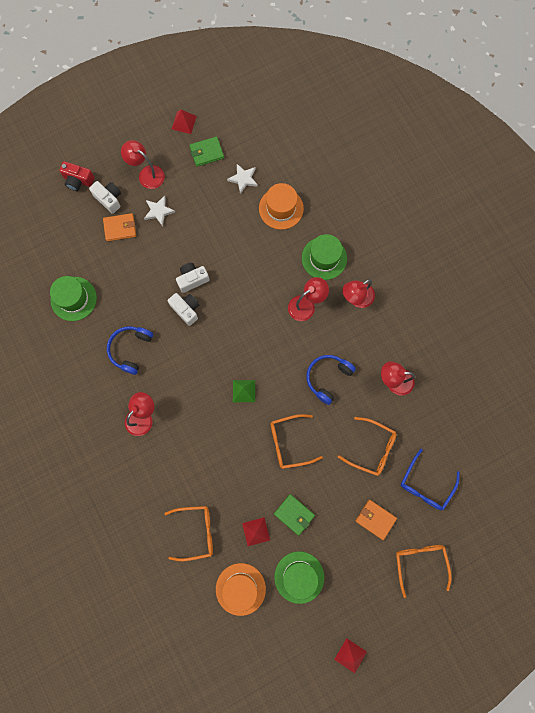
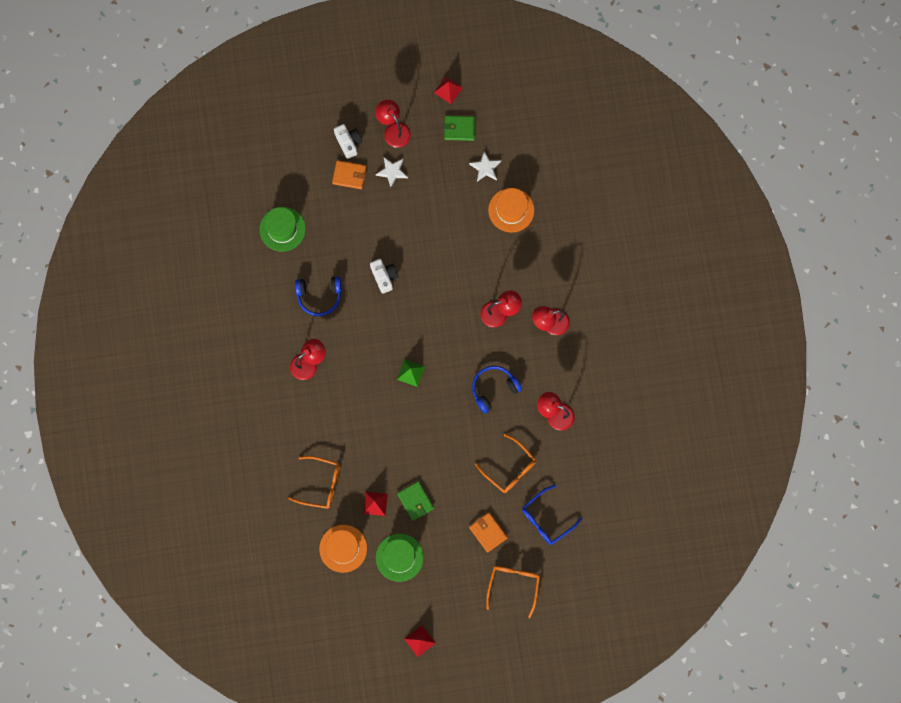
camera: 20 degrees right, 0 degrees up
(78, 180) = (325, 114): red camera -> none
(130, 349) = (319, 296): blue headphones -> blue headphones turned 135 degrees counterclockwise
(192, 279) = (400, 250): white camera -> none
(290, 442) = (436, 435): orange glasses -> none
(324, 258) = (534, 273): green hat -> none

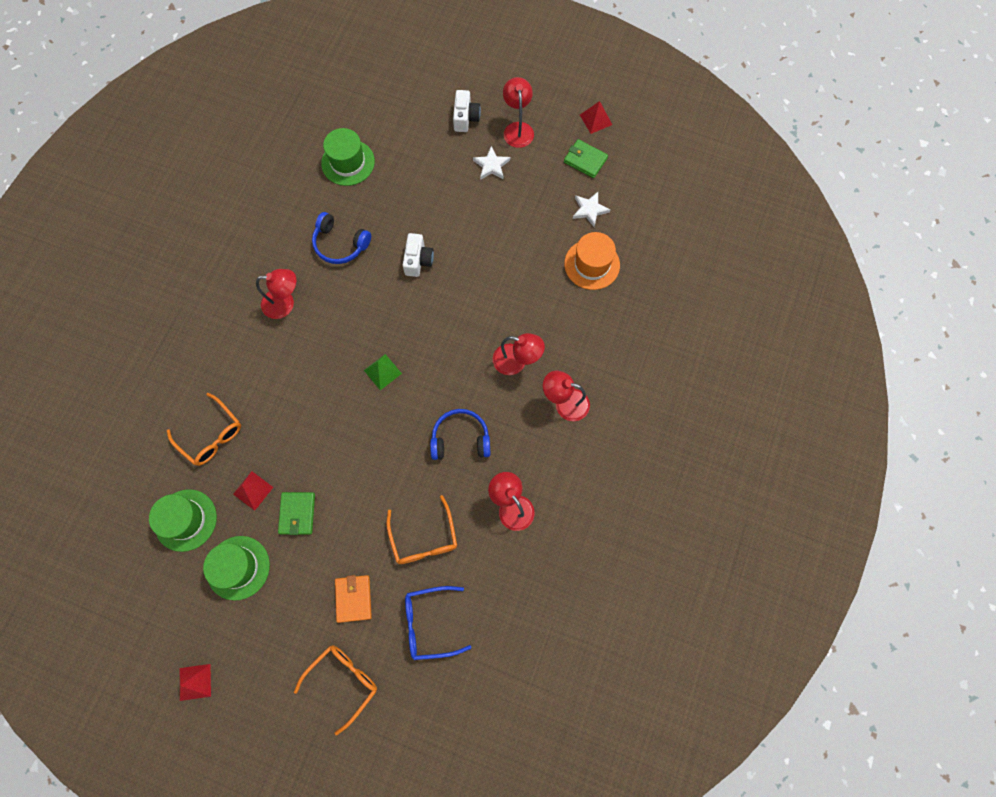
camera: 30 degrees right, 5 degrees down
(343, 548) = (185, 520): orange hat -> green hat
(349, 175) = (447, 147): orange wallet -> none

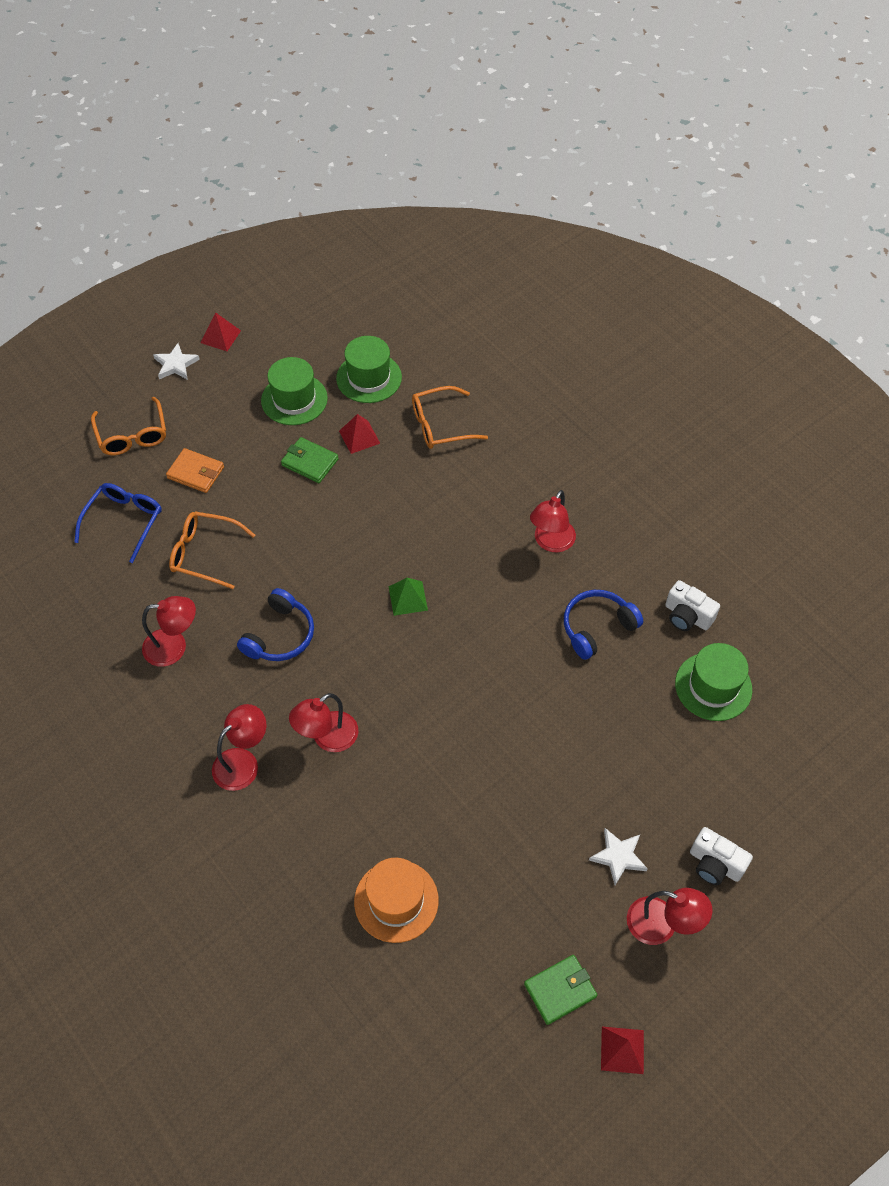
camera: 120 degrees right, 15 degrees down
(418, 260) = (525, 699): white camera -> white camera (687, 616)
(589, 210) = (477, 947): white star -> white star (176, 364)

